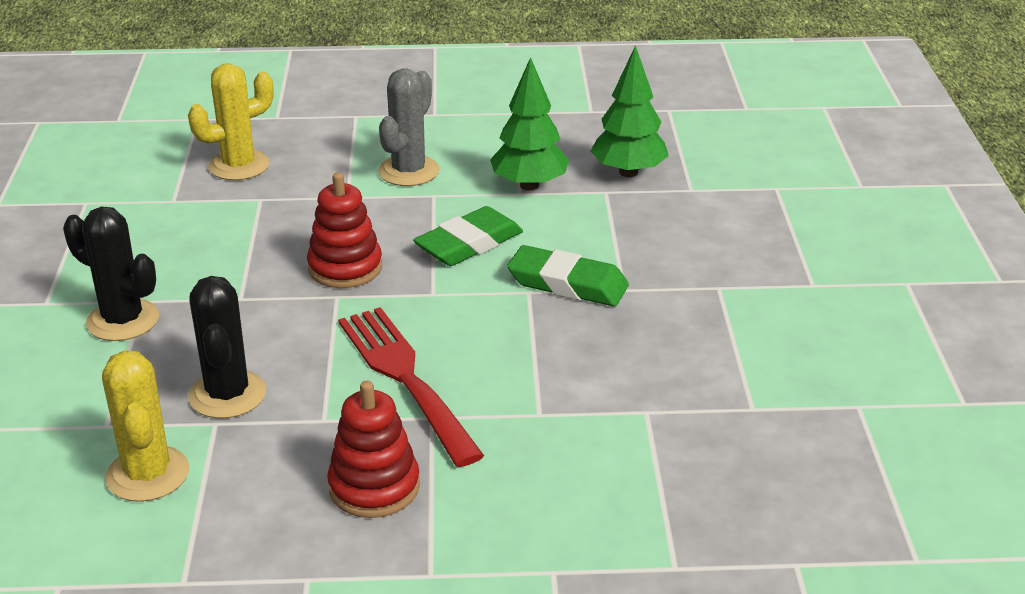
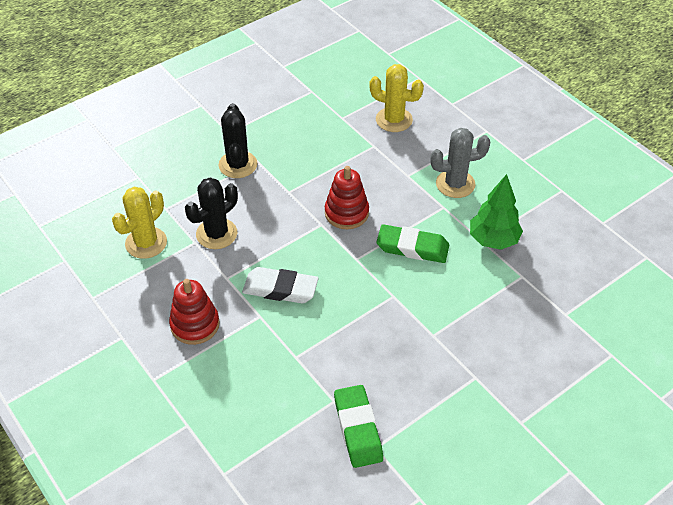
camera: 55 degrees right, 15 degrees up
(405, 378) = (280, 289): red fork -> white eraser
(567, 284) = (415, 308): green eraser -> green eraser (358, 429)
(628, 172) = (553, 275): green tree -> none

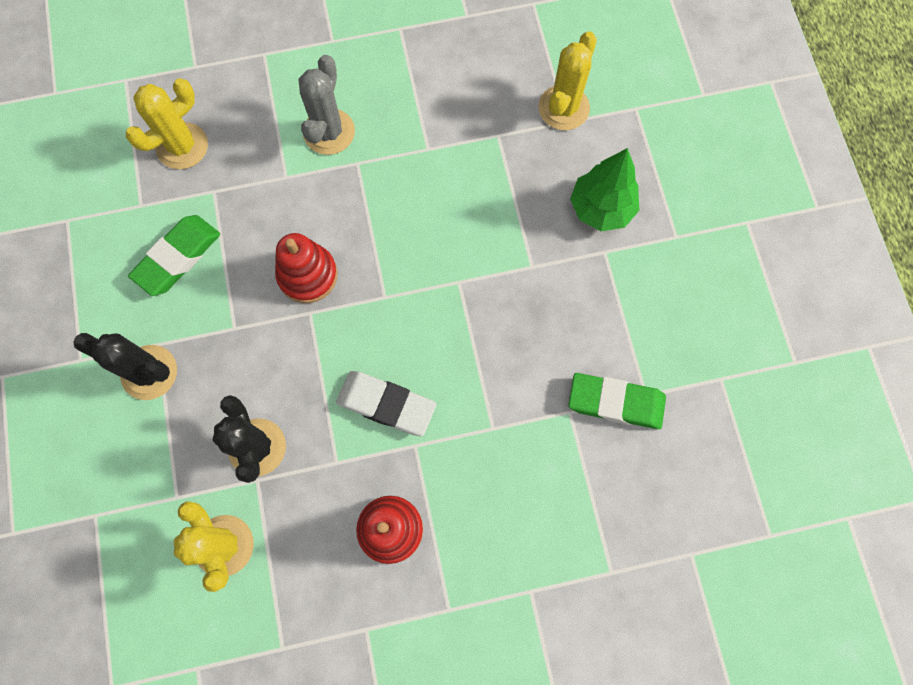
camera: 65 degrees left, 25 degrees up
(280, 289) = (386, 404): white eraser -> white eraser turned 75 degrees clockwise
(412, 247) = (400, 227): green eraser -> green eraser (177, 257)
(493, 240) = (434, 136): green tree -> green tree (601, 208)
(575, 308) = (563, 108): none -> yellow cactus

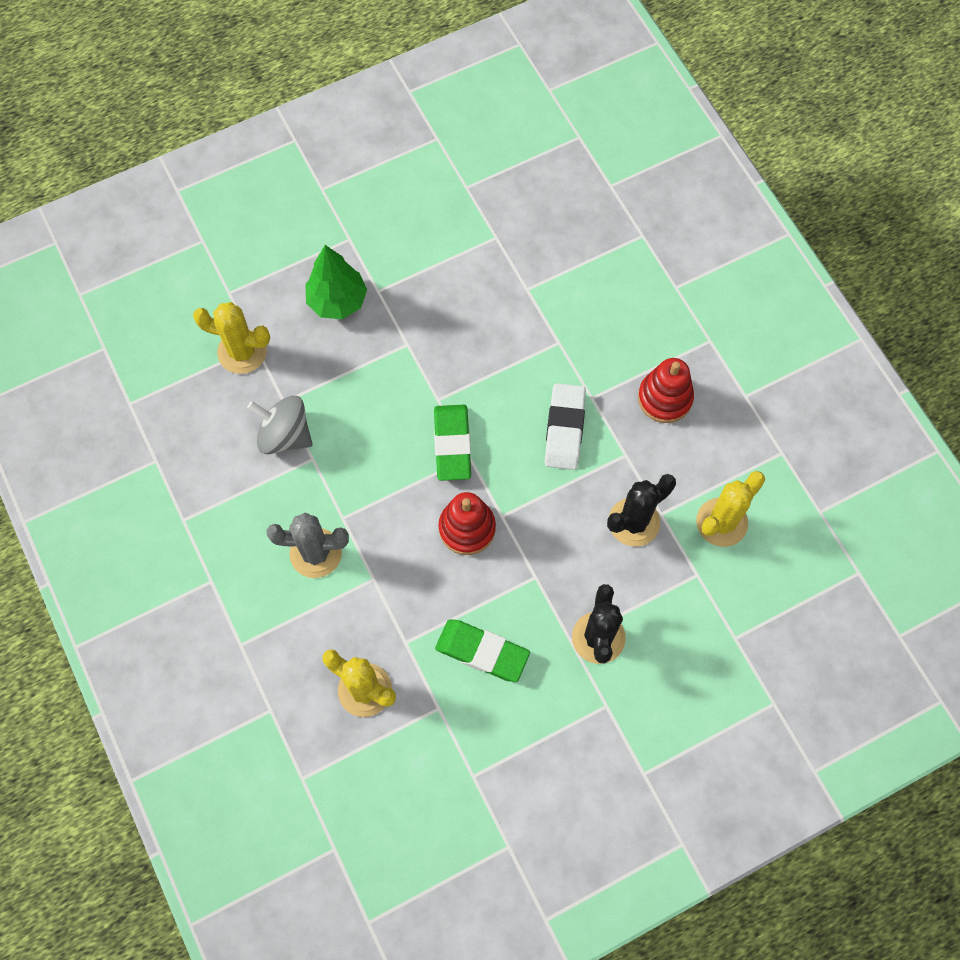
camera: 105 degrees left, 5 degrees down
(460, 129) = (285, 435): none -> grey spinning top
(615, 402) = (508, 257): green eraser -> green eraser (452, 444)

